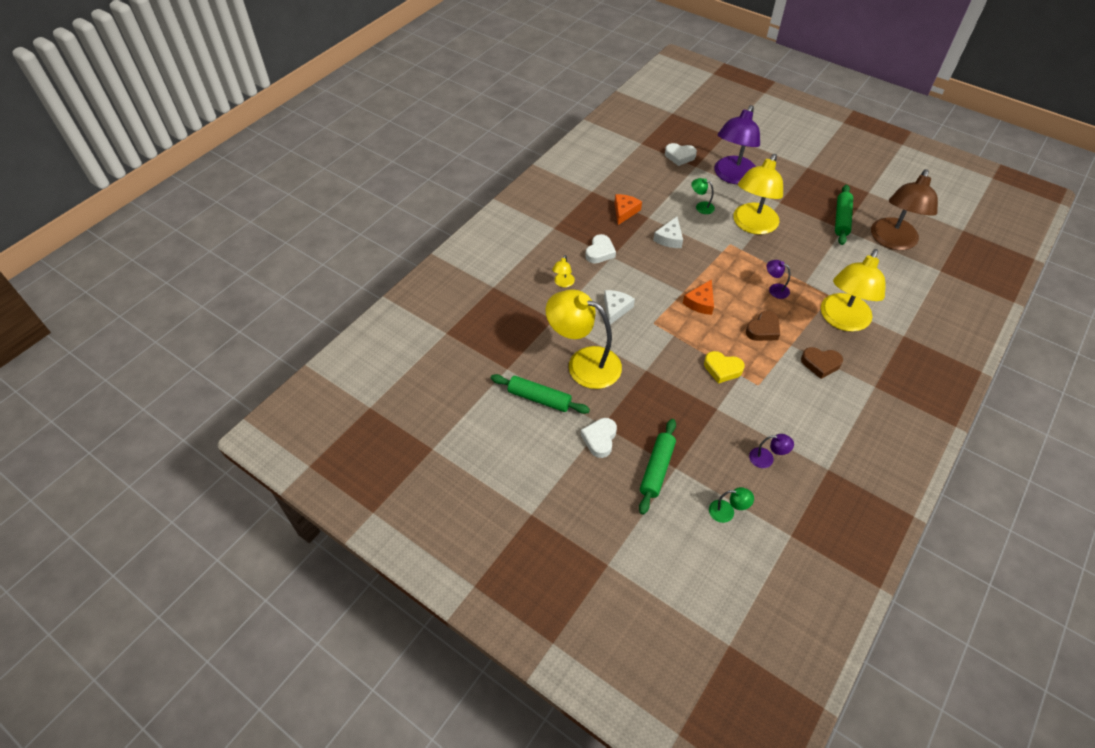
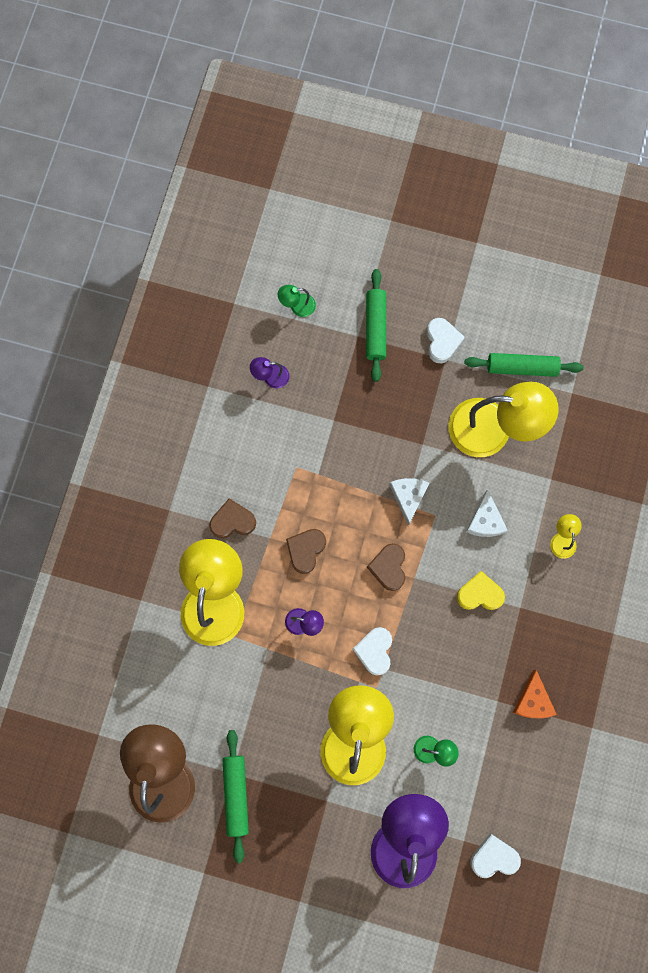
camera: 160 degrees right, 25 degrees up
(600, 252) = (537, 610): white heart -> white heart (374, 651)
(669, 238) = (457, 668): white cheese -> white cheese (408, 497)
(700, 302) = (388, 567): orange cheese -> brown heart
(722, 369) = (340, 475): yellow heart -> yellow heart (479, 594)

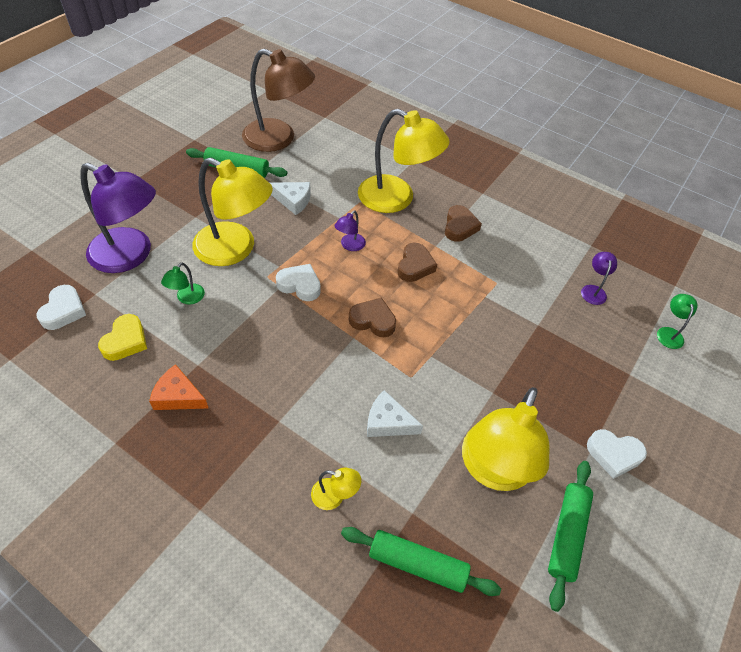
camera: 105 degrees right, 25 degrees down
(306, 550) = (415, 266): brown heart -> brown heart turned 60 degrees clockwise
(375, 328) = (638, 393): green rolling pin -> green rolling pin (417, 564)
(408, 497) = (438, 360): white cheese -> white cheese (293, 200)
(479, 594) = (311, 388): yellow heart -> yellow heart (125, 341)

